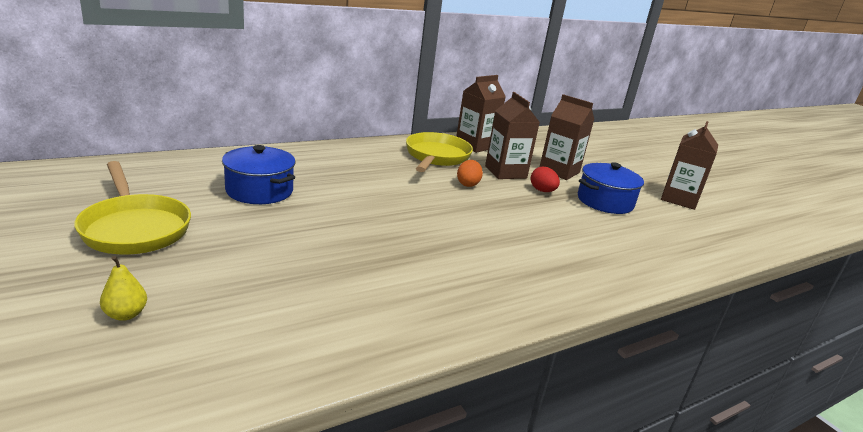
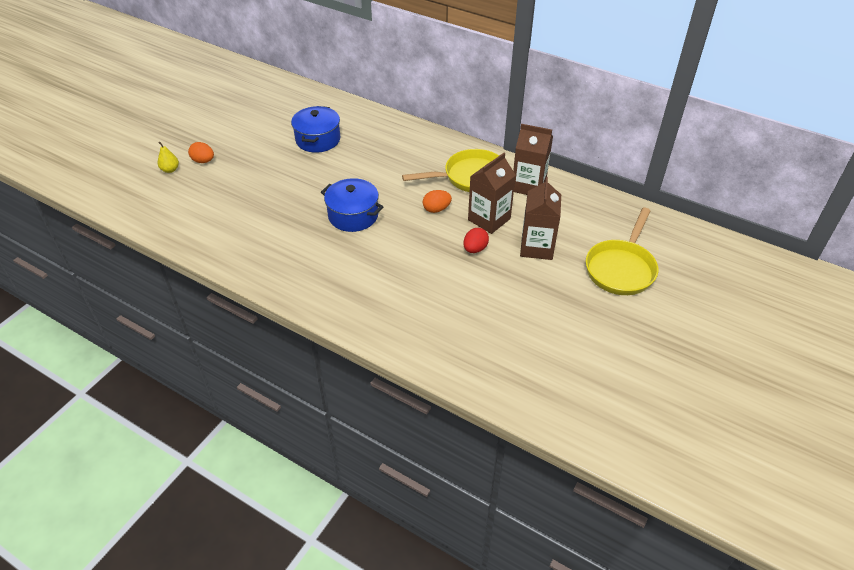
camera: 65 degrees right, 20 degrees up
(135, 228) = (237, 130): yellow pan -> yellow pan (621, 268)
(159, 277) = (203, 161): none -> orange egg
(605, 202) = (499, 289): blue pot -> blue pot (353, 215)
(679, 199) = (574, 338): brown carton -> none

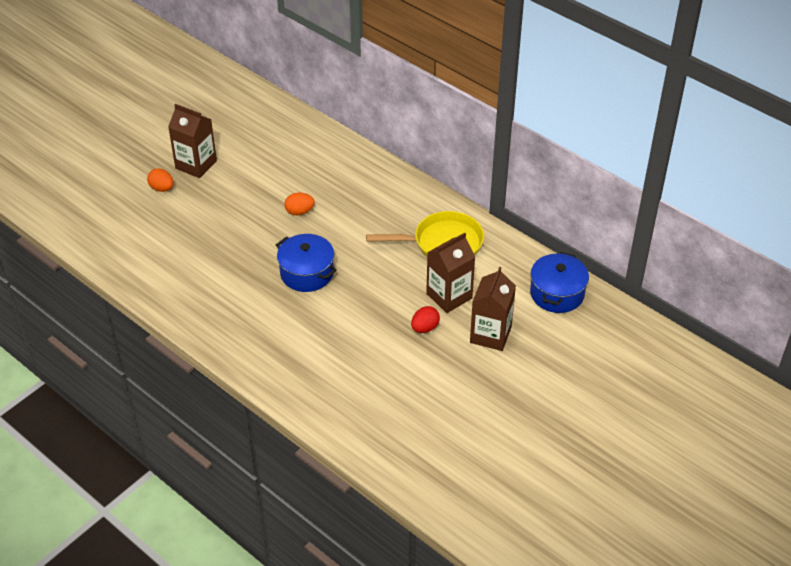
camera: 10 degrees right, 0 degrees up
(170, 170) = (126, 195): yellow pear -> none
(318, 139) = (288, 177): blue pot -> blue pot (557, 293)
(436, 209) = (396, 277): orange egg -> orange egg (299, 212)
(528, 185) = (503, 262): brown carton -> brown carton (196, 165)
(621, 268) = (572, 370): yellow pan -> none

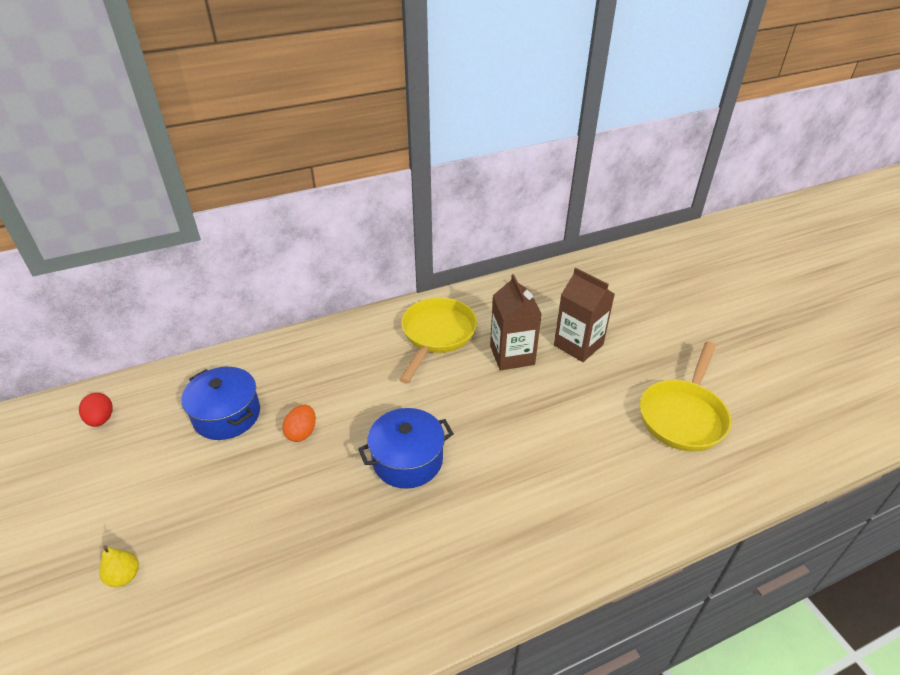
camera: 65 degrees left, 5 degrees down
(162, 188) = (124, 576): orange egg -> yellow pear
(196, 165) = (119, 515): brown carton -> none
(425, 328) = (547, 388): red egg -> red egg (101, 419)
(445, 420) = (683, 415): none -> yellow pan
(557, 293) = (546, 288): blue pot -> blue pot (227, 415)

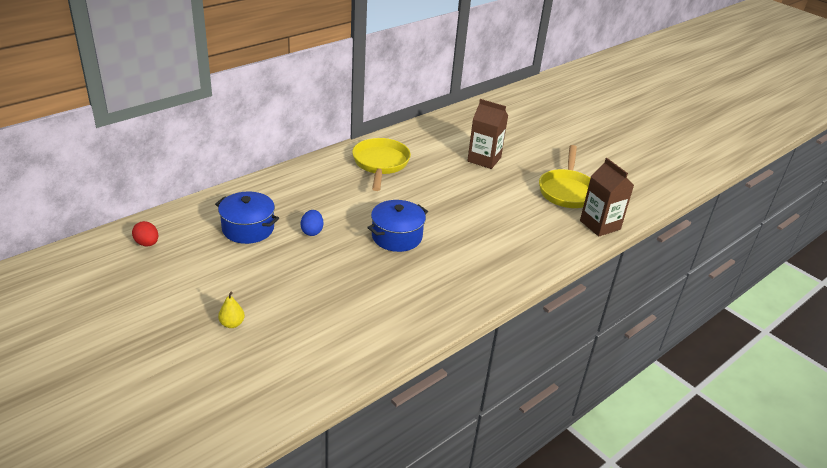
camera: 20 degrees left, 5 degrees down
(302, 432) = (312, 231): orange egg -> blue egg
(512, 355) = (440, 170): brown carton -> brown carton (600, 225)

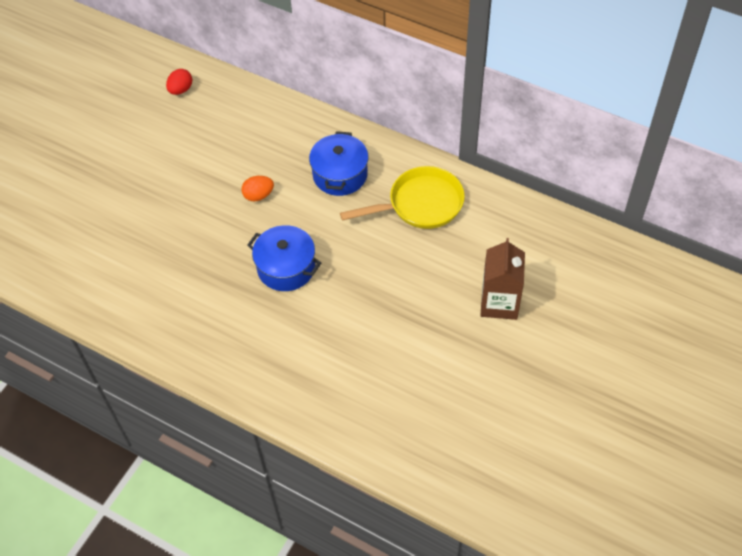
camera: 75 degrees right, 20 degrees up
(232, 324) = (101, 195): yellow pear -> none
(248, 229) = (237, 146): blue pot -> blue pot (340, 175)
(312, 231) = (258, 195): blue egg -> orange egg
(567, 191) = (480, 414): yellow pan -> none
(600, 225) = (420, 467): brown carton -> none

